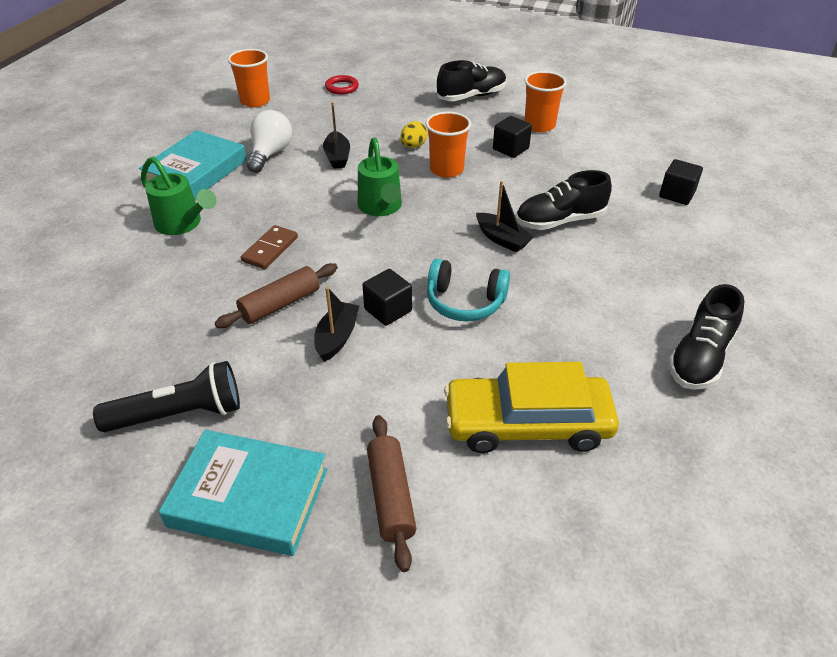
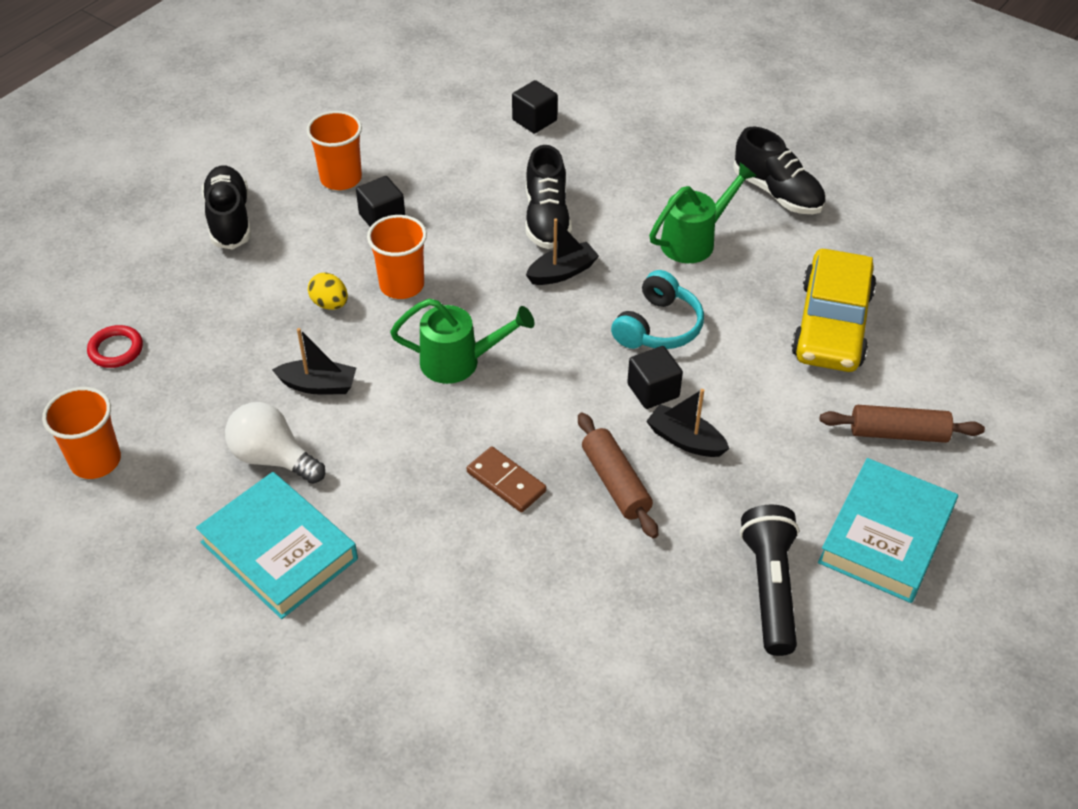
camera: 75 degrees left, 5 degrees up
(182, 224) = (412, 573): green watering can -> green watering can (694, 241)

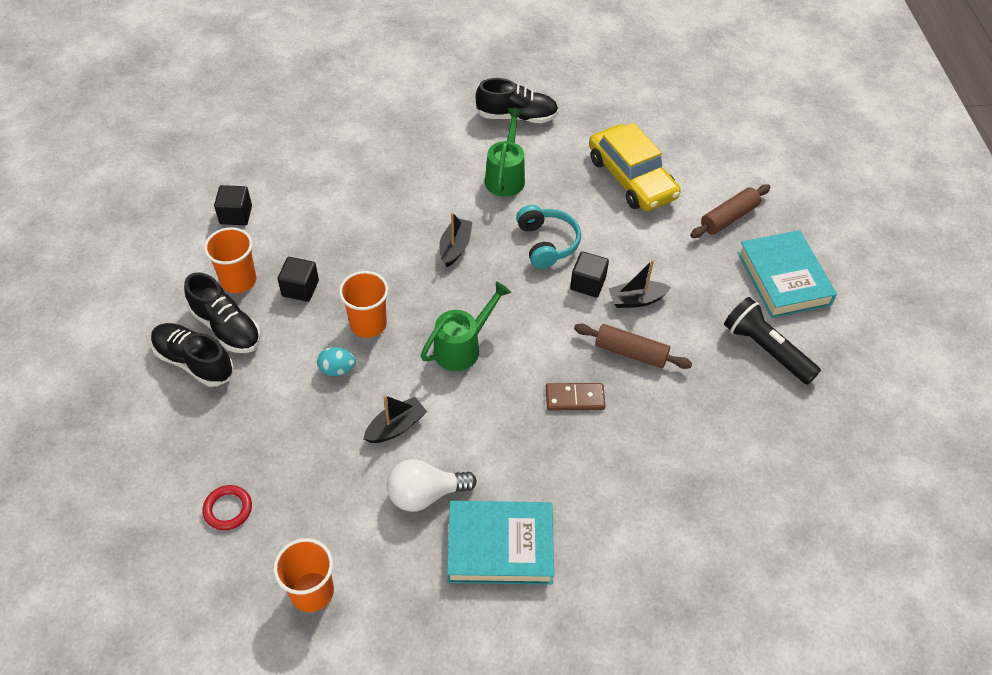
camera: 45 degrees left, 5 degrees up
(330, 304) = (337, 369): yellow egg -> turquoise egg
(534, 120) = (320, 158): black cube -> black cube (236, 215)
(547, 219) = (406, 219): black shoe -> black shoe (226, 327)

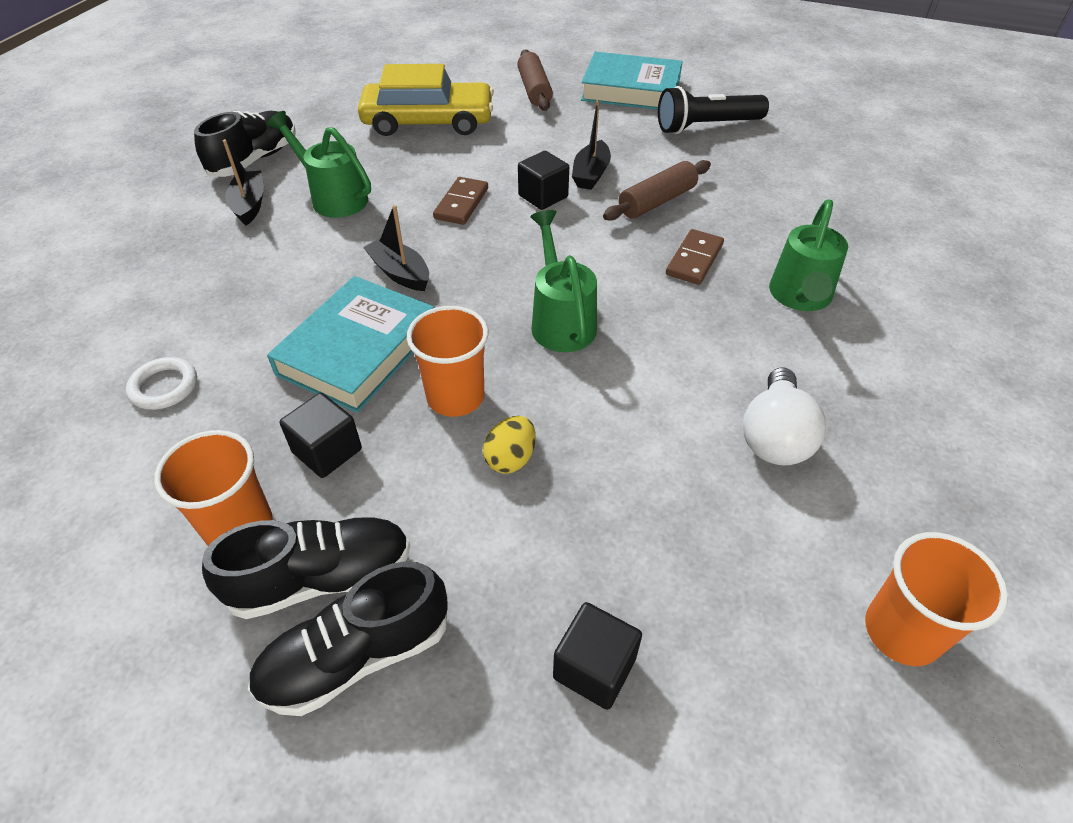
camera: 60 degrees left, 5 degrees down
(228, 509) = (701, 707): red ring -> none
(236, 215) = (101, 484): black cube -> black cube (594, 668)
(305, 198) = (164, 387): none -> white ring
(337, 369) = (510, 459): turquoise egg -> yellow egg
(396, 427) = (649, 428): black boat -> black boat (249, 205)
(500, 546) = (880, 393): turquoise book -> turquoise book (358, 350)
(546, 243) = (461, 204): turquoise headphones -> brown domino
(574, 475) = (800, 297): none -> green watering can

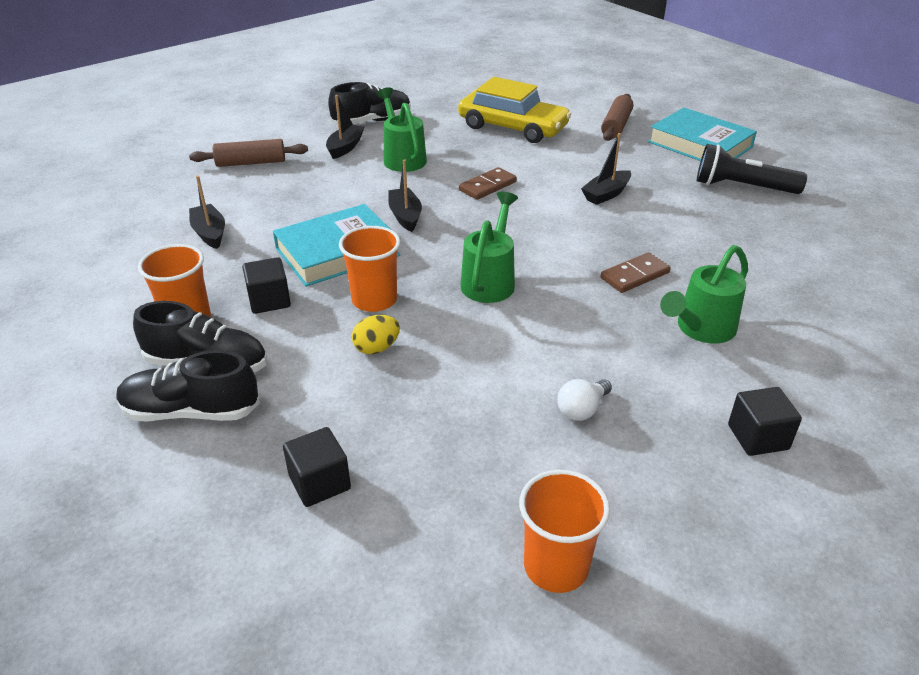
camera: 30 degrees right, 10 degrees down
(164, 387) = (210, 233): white ring -> black boat
(543, 196) = (553, 198): black cube -> black cube (758, 437)
(657, 201) = (643, 227): brown rolling pin -> brown rolling pin (251, 163)
(774, 436) = (582, 409): white light bulb -> white light bulb, size x0.62

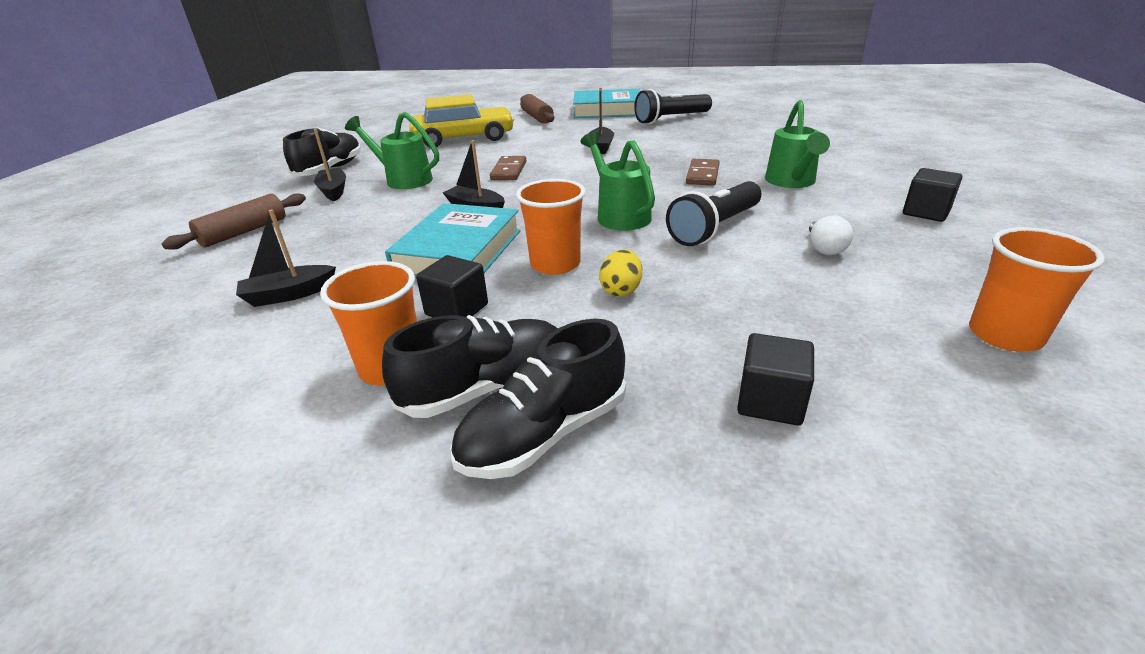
camera: 40 degrees left, 5 degrees down
(210, 233) = (289, 294): black boat -> black boat turned 45 degrees counterclockwise
(536, 336) = (715, 228): none -> black flashlight

